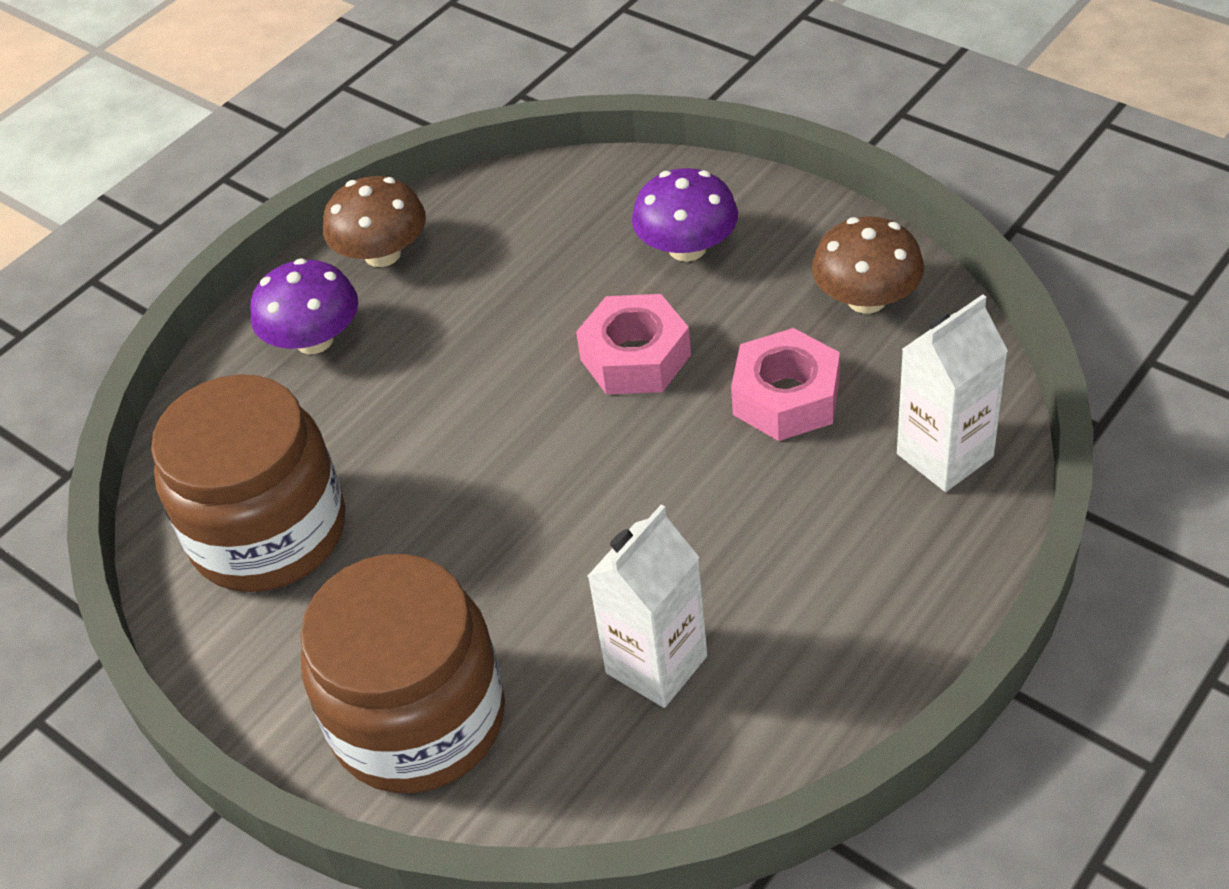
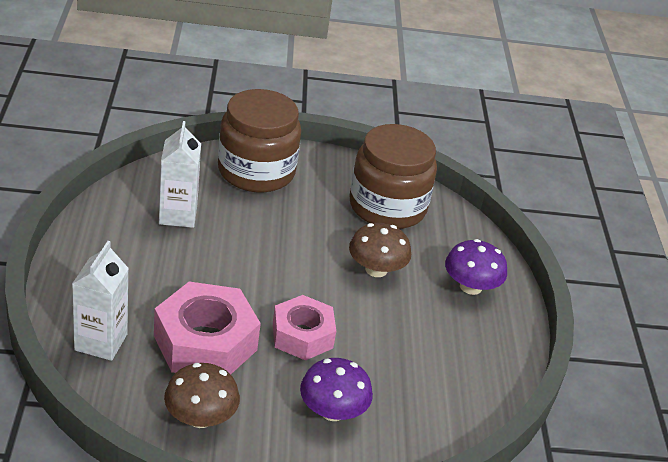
camera: 130 degrees right, 10 degrees down
(382, 254) = (495, 342): brown mushroom -> brown mushroom (376, 269)
(786, 397) = (205, 343): pink nut -> pink nut, size x1.51

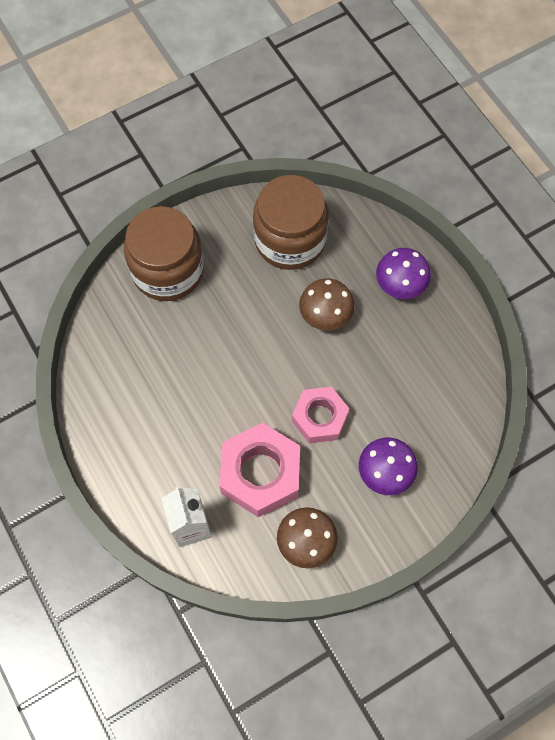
camera: 25 degrees left, 30 degrees up
(178, 215) = (146, 362): white carton -> none

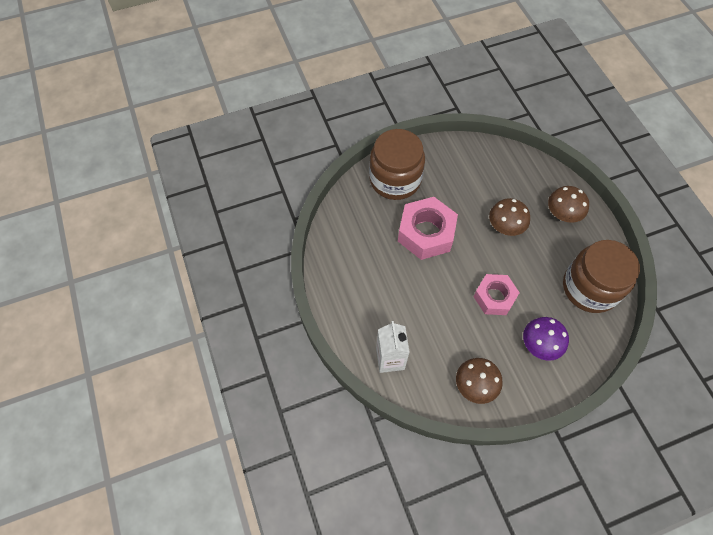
camera: 10 degrees right, 5 degrees down
(260, 474) = (446, 330): pink nut -> pink nut (426, 233)
(290, 240) = (485, 172): brown jar -> brown jar (590, 288)
(400, 284) = (563, 213): purple mushroom -> brown mushroom

